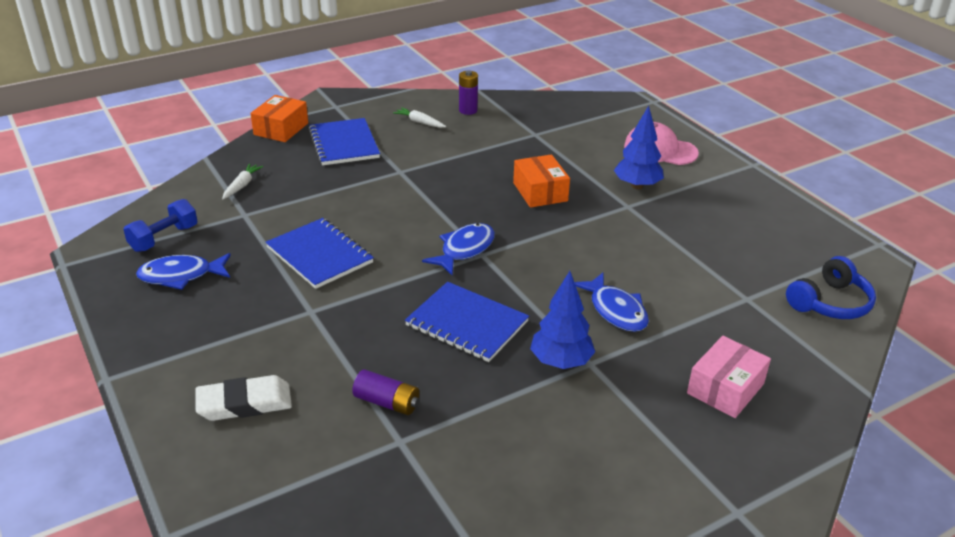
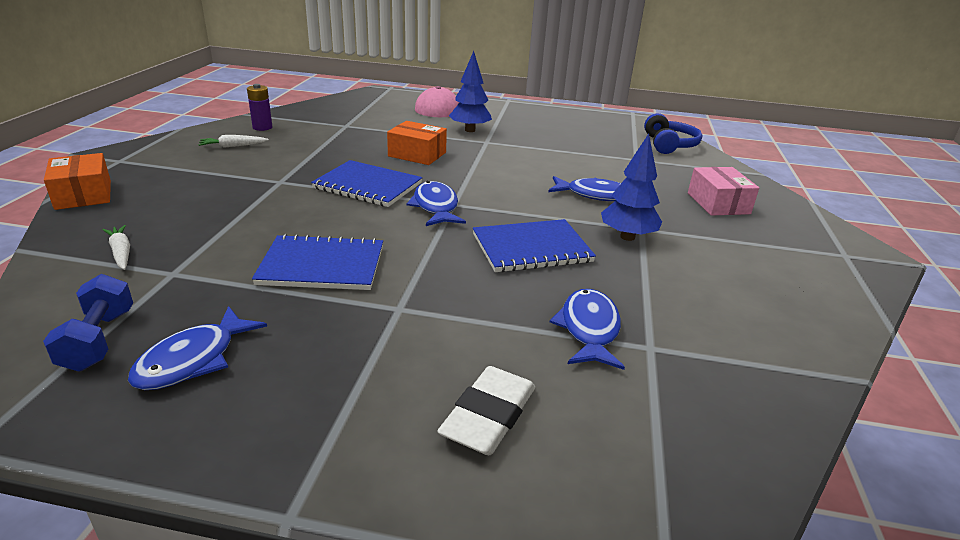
camera: 50 degrees left, 5 degrees down
(343, 144) = (183, 182): blue notebook -> blue notebook (367, 186)
(387, 402) = (589, 329): purple battery -> blue fish

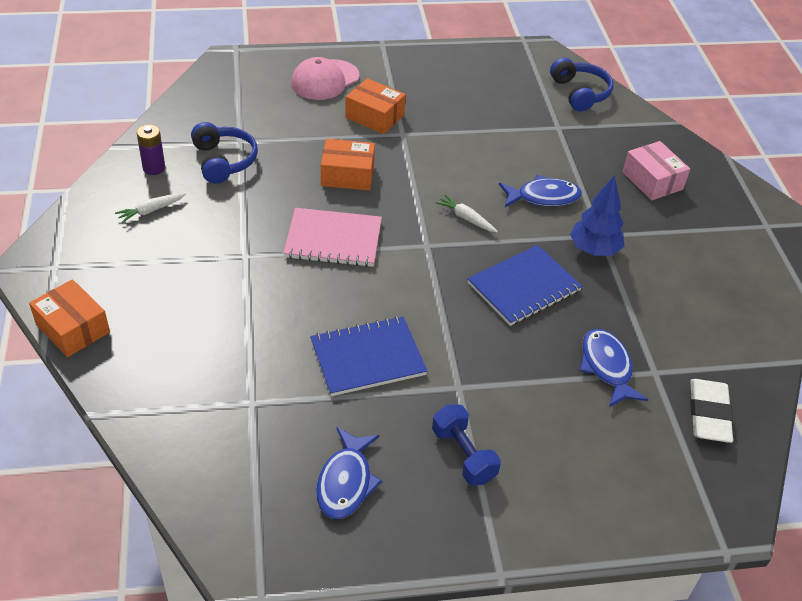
camera: 20 degrees left, 15 degrees up
(99, 340) = (259, 486): blue dumbbell -> blue dumbbell (463, 455)
(121, 252) = (185, 392): white carrot -> white carrot (466, 218)
(321, 132) = (224, 161): none -> blue headphones
(367, 186) = (333, 240): blue notebook -> pink notebook
(436, 207) = (414, 254): blue fish -> none
(470, 130) = (374, 116): blue tree -> orange box
(488, 416) = (576, 465): white eraser -> white eraser (708, 414)

